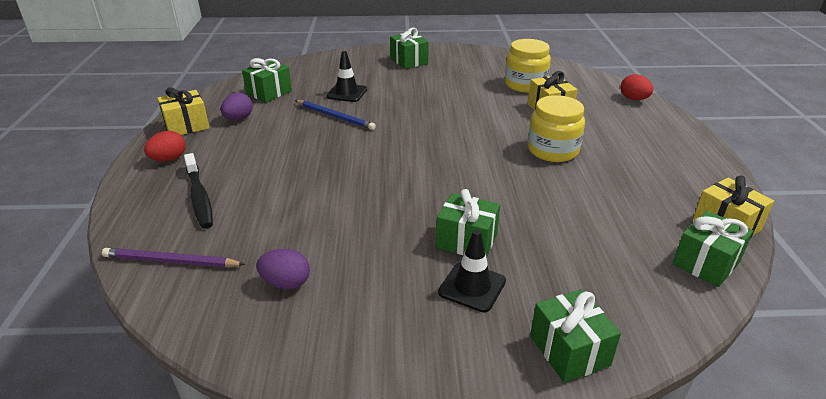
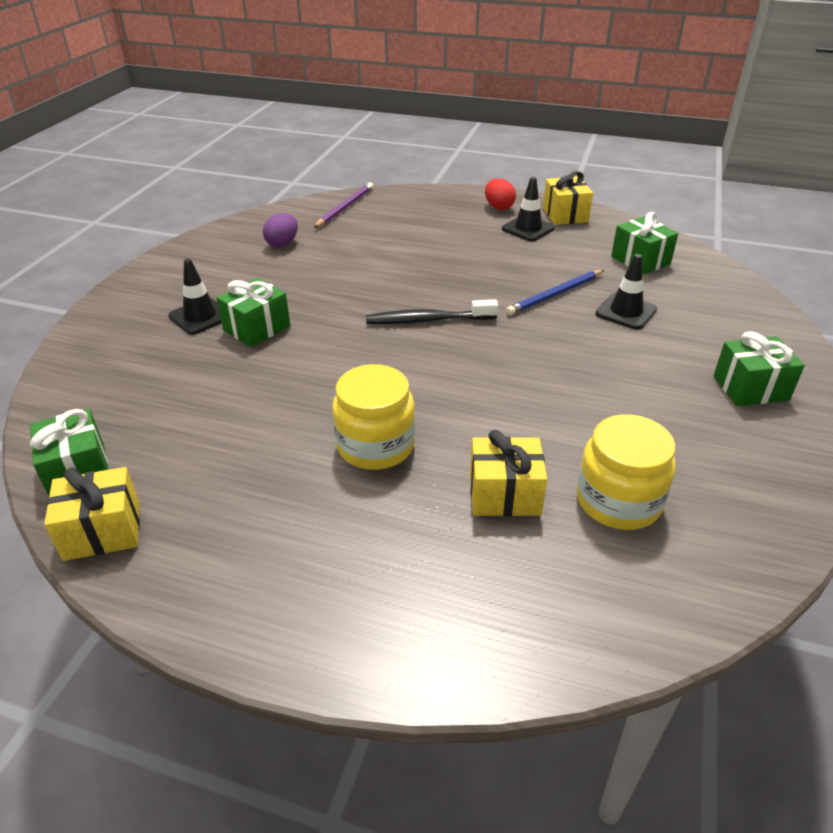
camera: 110 degrees right, 5 degrees up
(199, 197) = (424, 218): black toothbrush -> black toothbrush (427, 320)
(219, 139) = (528, 229): none -> black traffic cone
(238, 119) = (572, 240): purple egg -> none
(569, 351) = (95, 341): green gift -> none
(633, 99) = (504, 649): red egg -> none

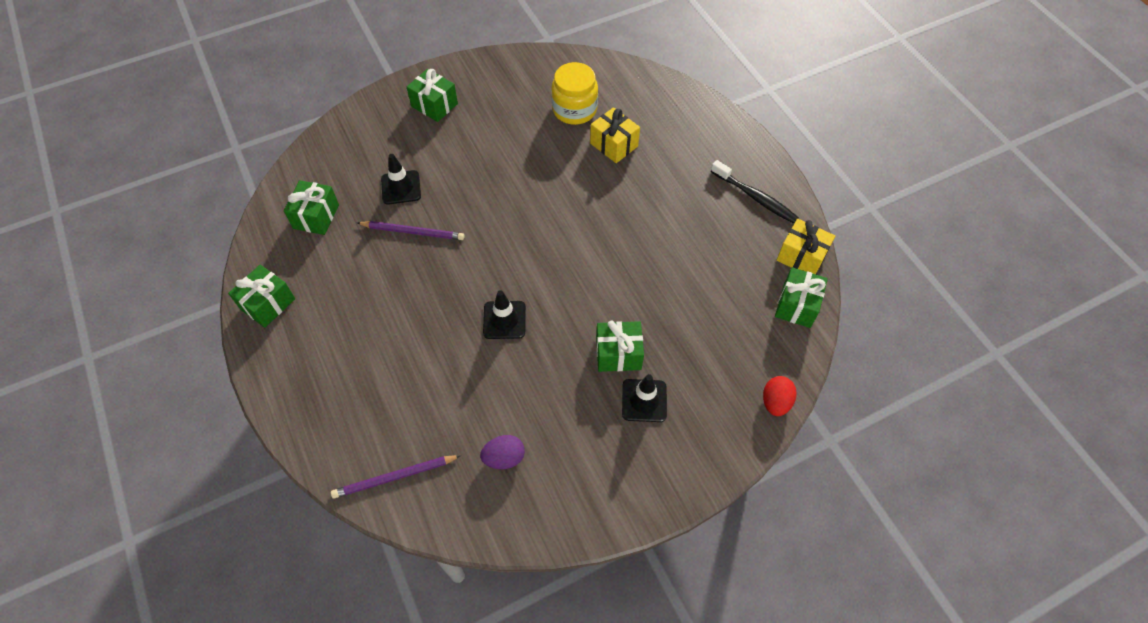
camera: 135 degrees left, 20 degrees up
(375, 445) = (640, 209): yellow jar -> none
(427, 320) = (512, 273): black toothbrush -> black toothbrush (755, 197)
(498, 207) = (290, 359): red egg -> red egg (775, 402)
(528, 229) = (318, 311): black traffic cone -> black traffic cone (504, 320)
(555, 295) = (412, 232): blue pencil -> purple pencil
(565, 215) = (268, 304): yellow gift -> green gift

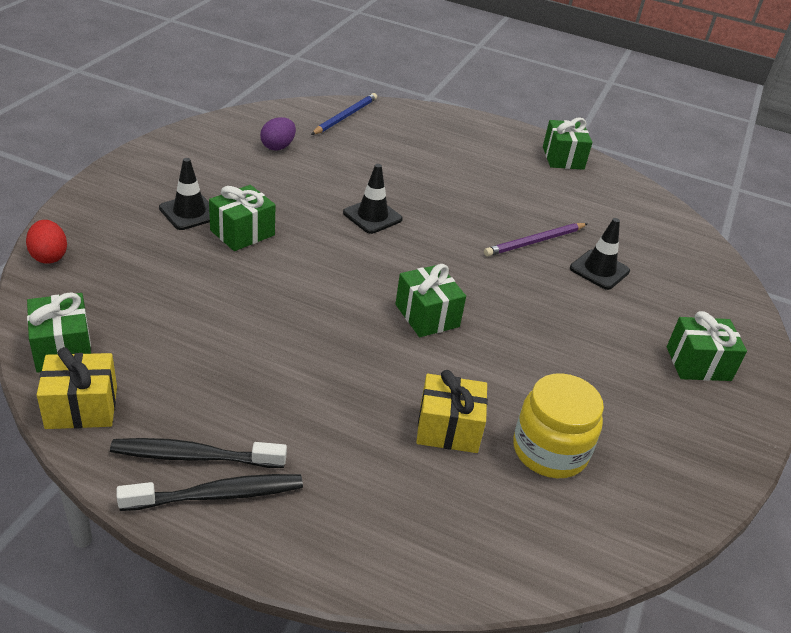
camera: 135 degrees right, 20 degrees down
(316, 216) = (626, 218): green gift -> green gift (427, 315)
(395, 477) = (345, 116): purple pencil -> blue pencil
(754, 173) = (218, 495): none -> black toothbrush

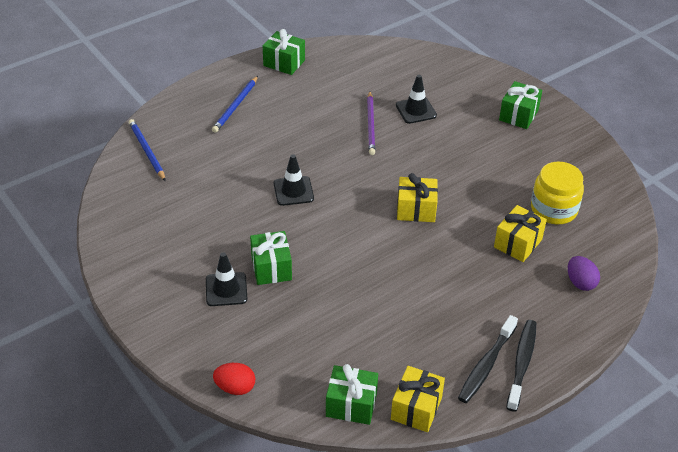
camera: 55 degrees left, 5 degrees up
(278, 147) = (166, 207): purple egg -> purple egg (580, 282)
(427, 315) = (416, 209): green gift -> yellow gift
(463, 147) = (236, 106): none -> blue pencil

